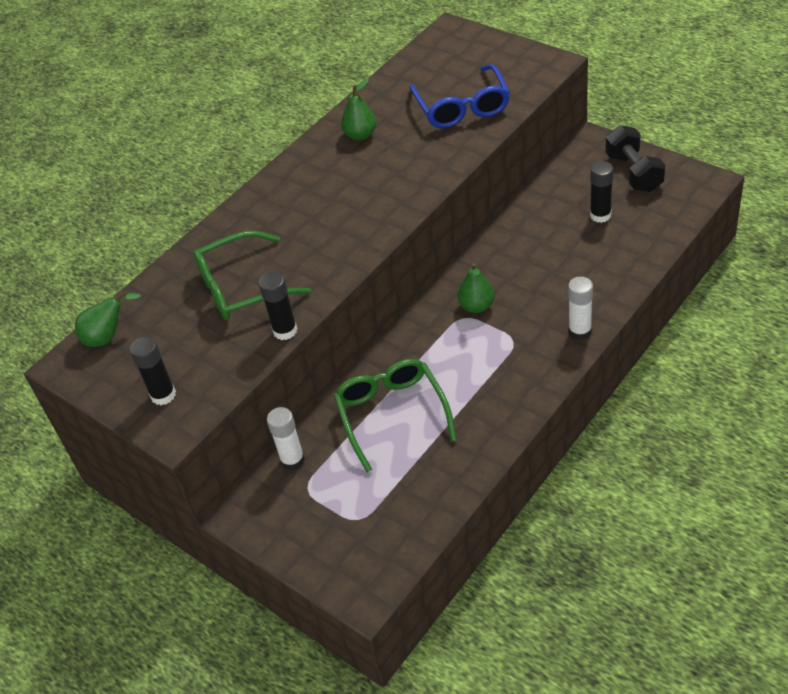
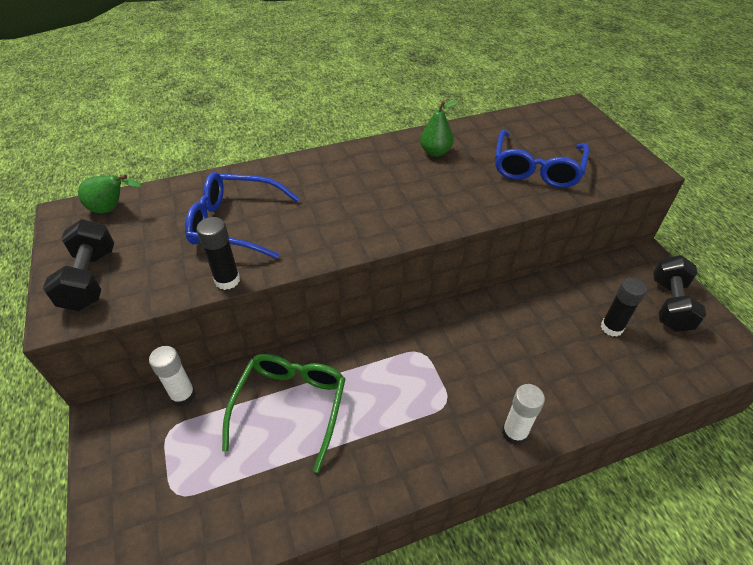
camera: 25 degrees right, 0 degrees up
(163, 395) = (90, 279): black glue stick -> black dumbbell
(242, 287) = (236, 224): green glasses -> blue glasses
(477, 306) = (440, 349): green pear -> none

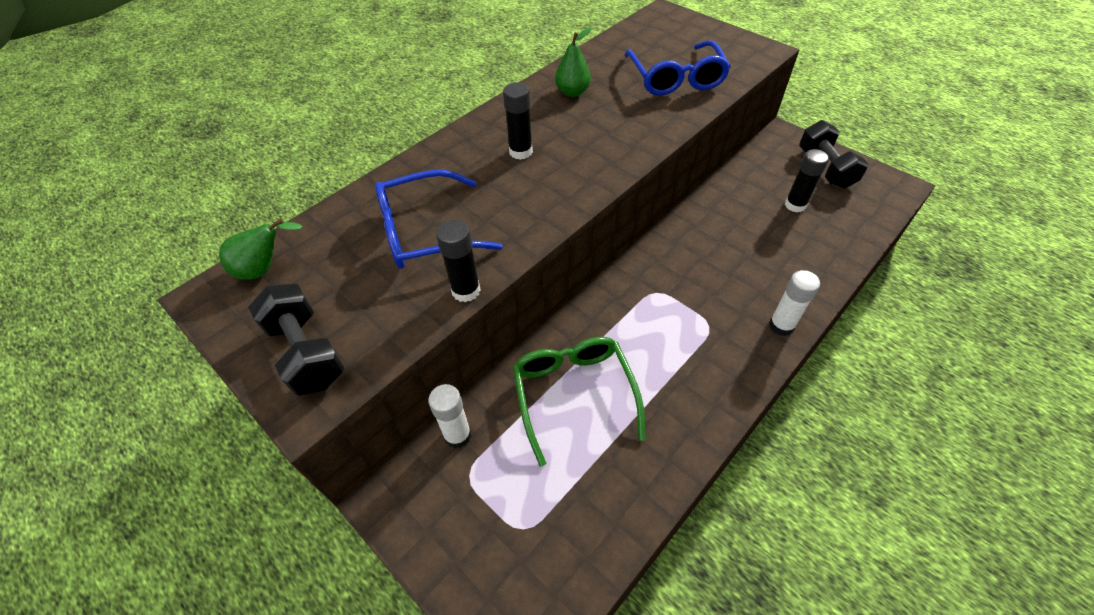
camera: 25 degrees left, 5 degrees up
(354, 187) = (520, 152): none -> black glue stick

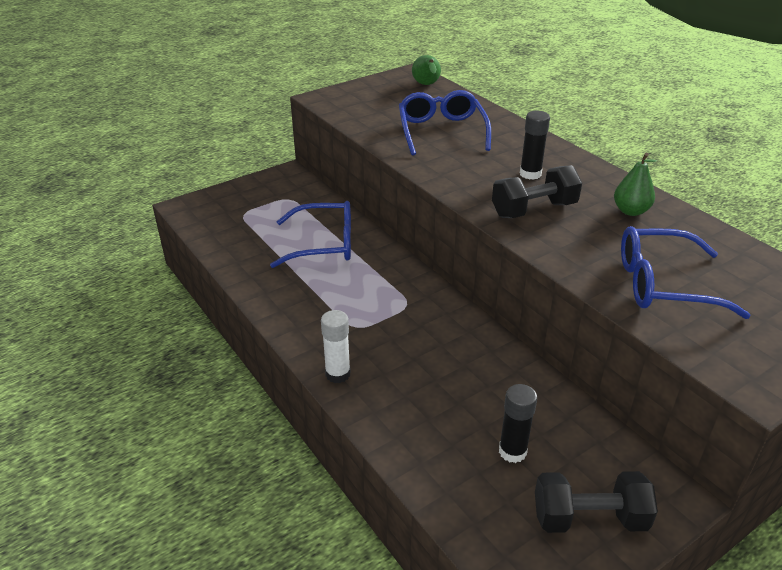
camera: 100 degrees right, 15 degrees down
(306, 353) = (355, 97): black dumbbell -> black dumbbell (534, 210)
(457, 435) = (317, 196): white glue stick -> none
(466, 290) = (379, 142): black glue stick -> none
(574, 395) = (323, 244): green glasses -> blue glasses

